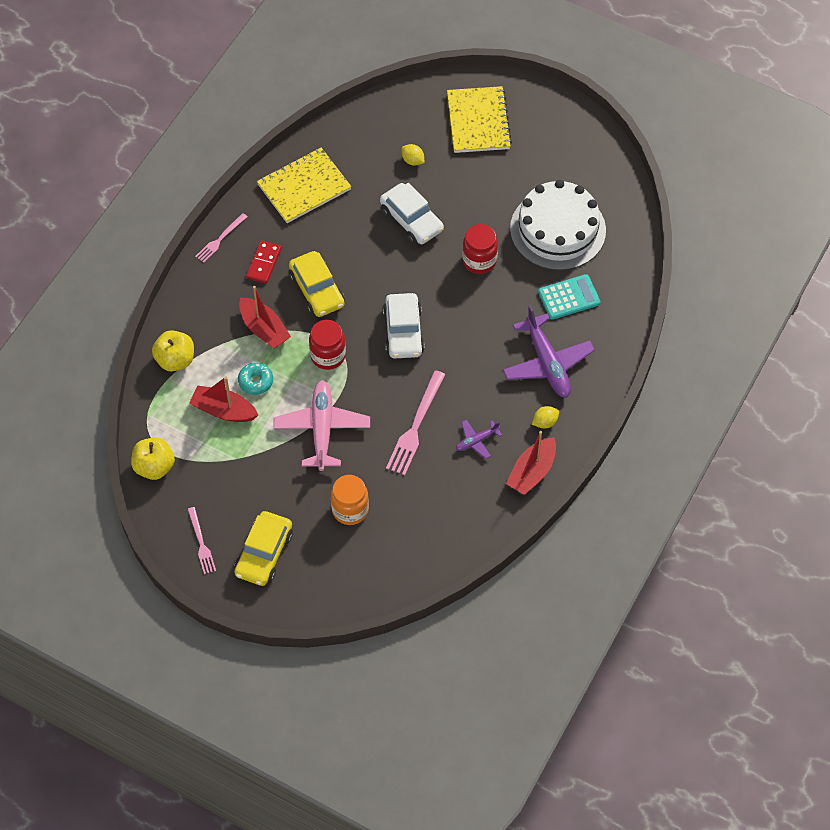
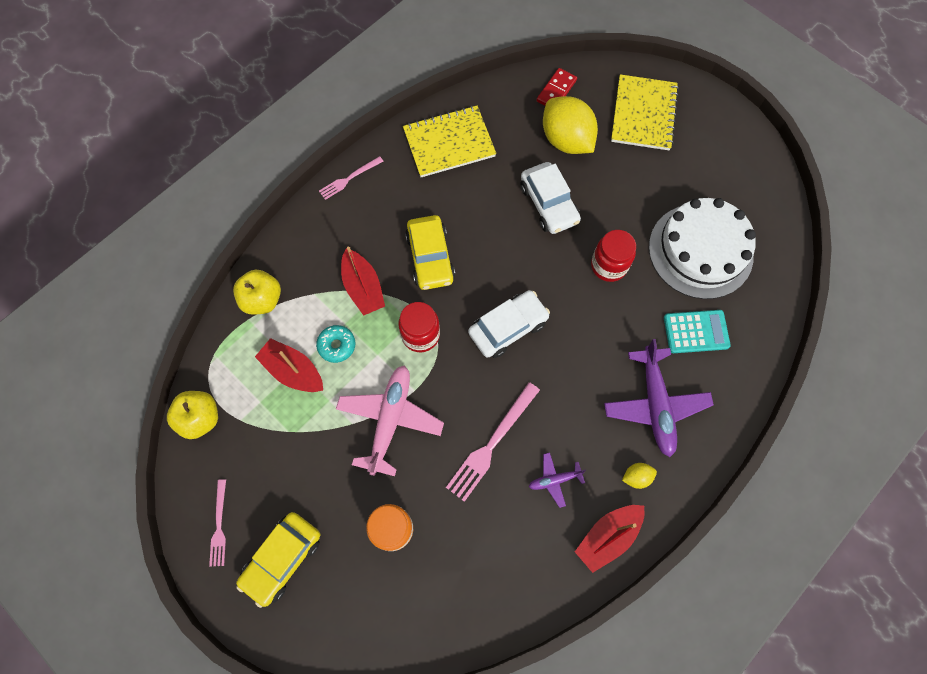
camera: 15 degrees right, 10 degrees up
(264, 263) = (385, 215): red domino -> red domino (556, 91)
(403, 332) = (508, 327): white car -> white car turned 135 degrees counterclockwise
(412, 160) = (566, 140): yellow lemon -> yellow lemon, size x2.34

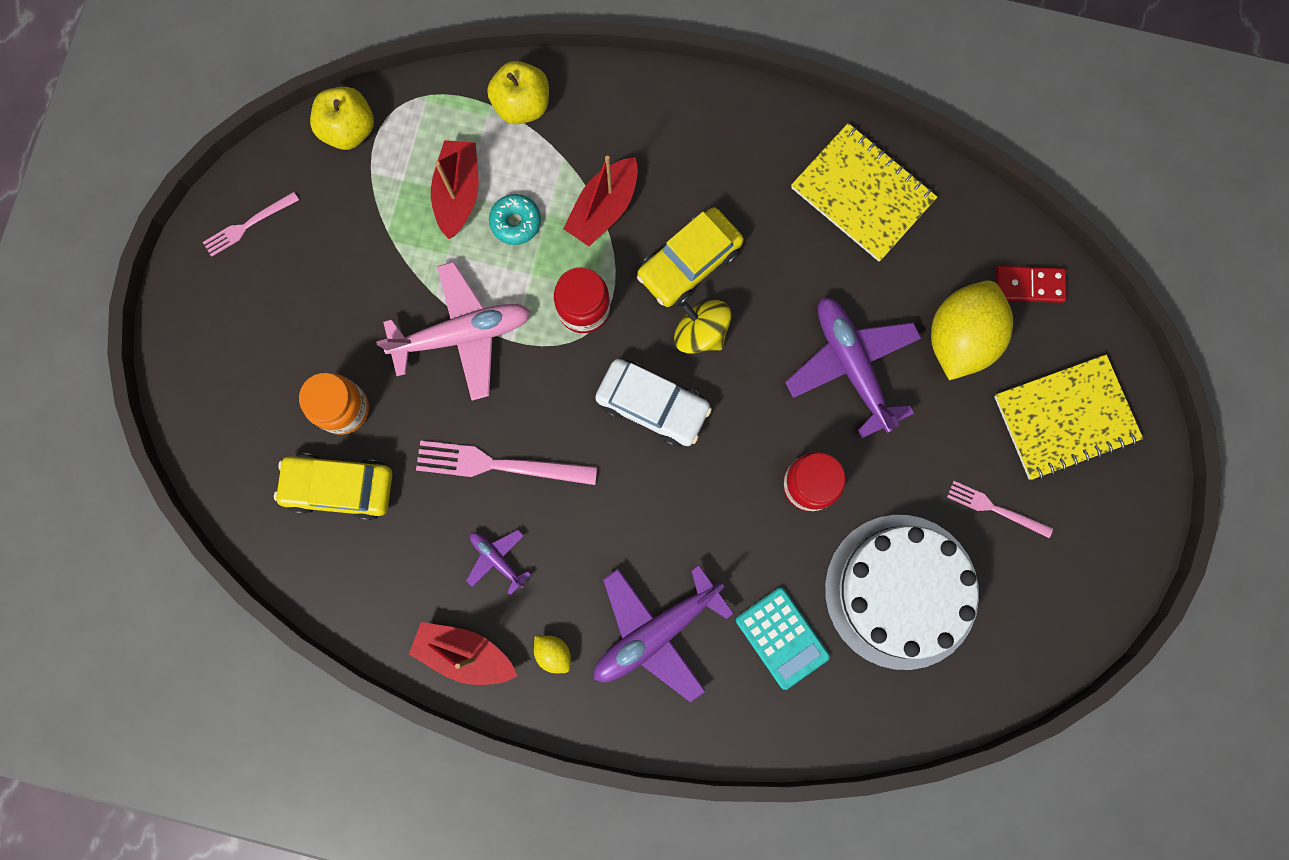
camera: 60 degrees right, 10 degrees up
(282, 559) = (250, 312): yellow car -> yellow car (339, 488)
(349, 179) = (736, 104): pink fork -> pink fork (995, 509)
(478, 275) = (701, 333): none -> yellow spinning top
(549, 204) = (851, 365): white car -> purple plane

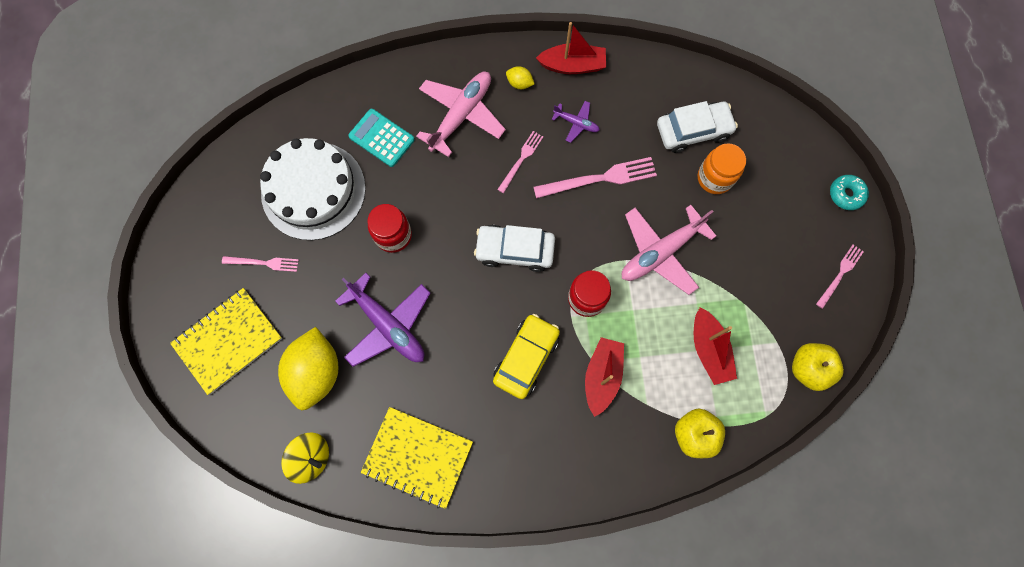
camera: 160 degrees right, 5 degrees down
(339, 488) = (693, 131): yellow car -> white car
(516, 222) = (659, 343): turquoise donut -> turquoise donut (846, 194)
(596, 531) = (521, 160): none -> pink fork
(655, 632) = (461, 115): purple plane -> pink plane
(701, 333) = (500, 311): yellow spinning top -> yellow spinning top (311, 457)
(1029, 285) = (275, 430): red domino -> none

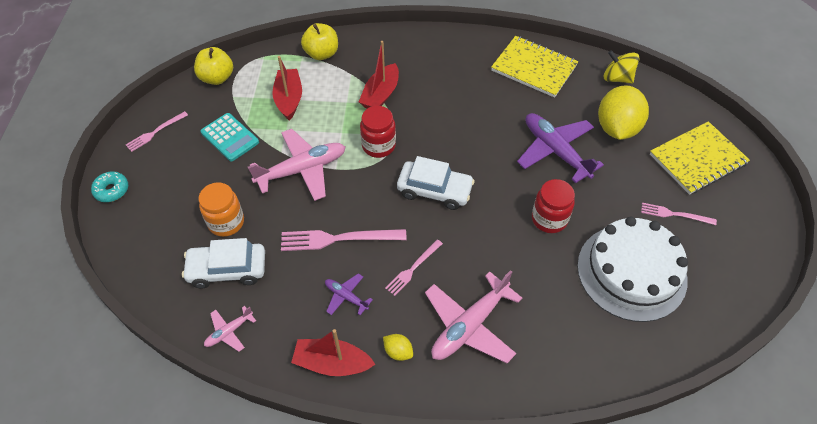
camera: 170 degrees left, 20 degrees down
(381, 138) = (559, 314): turquoise calculator -> turquoise calculator (230, 137)
(526, 358) = (439, 114): yellow car -> none
(668, 76) = (229, 332): none -> pink plane

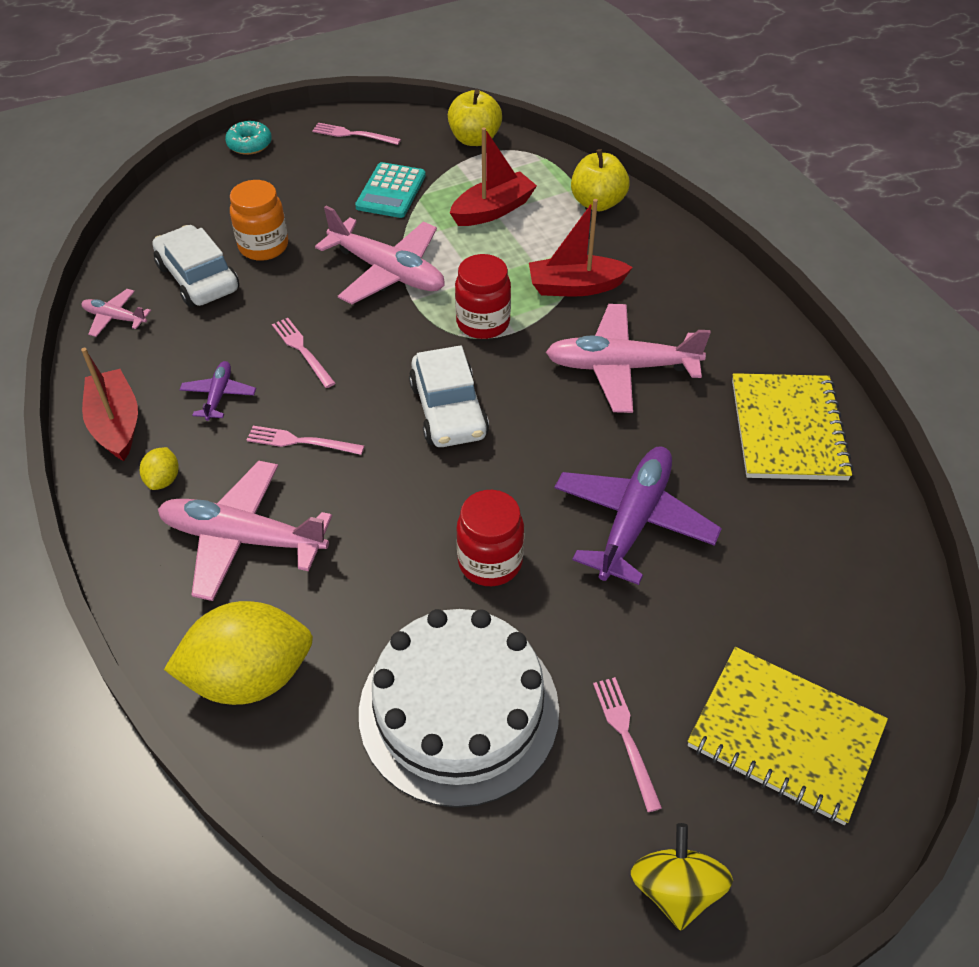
camera: 60 degrees right, 5 degrees down
(338, 239) = (302, 350): pink fork -> pink fork, size x0.60
(453, 106) = (621, 367): none -> pink plane
(617, 78) = (873, 547): yellow spinning top -> yellow spinning top (676, 889)
(617, 128) = (754, 586): yellow lemon -> yellow lemon (250, 677)

